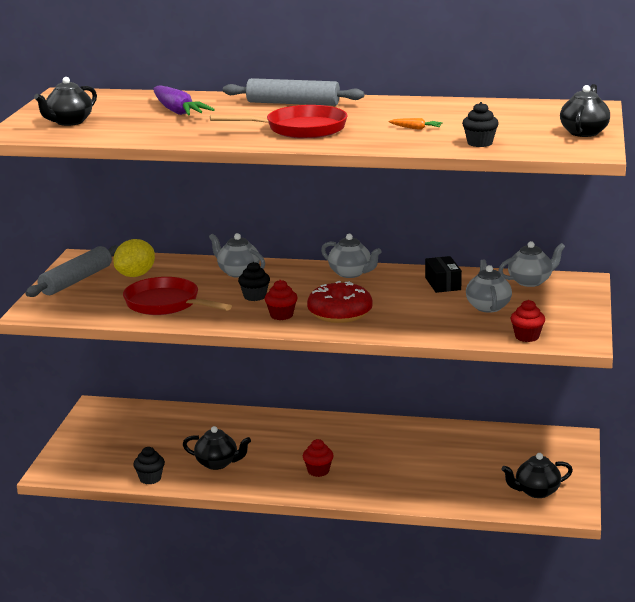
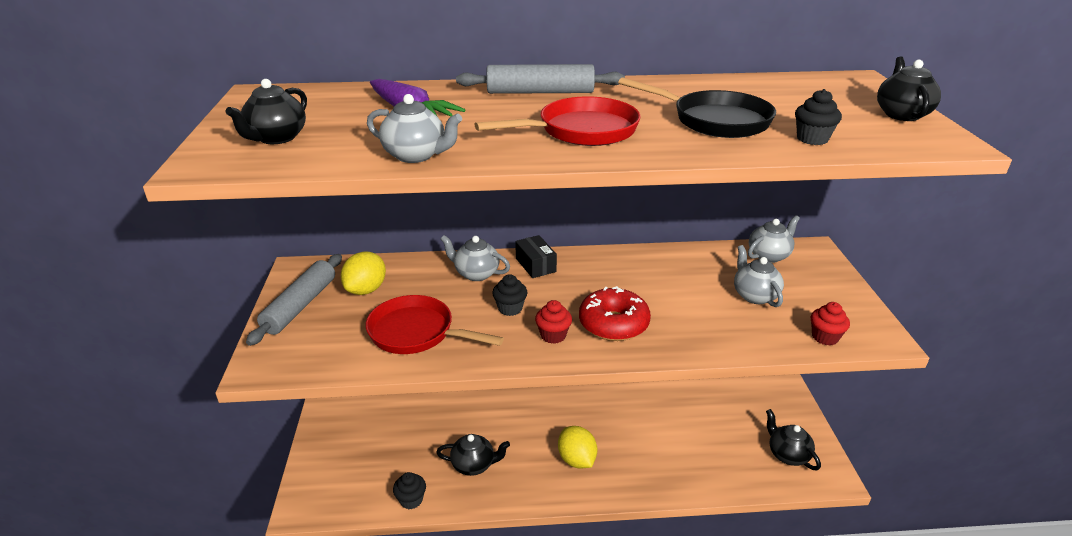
camera: 15 degrees left, 10 degrees up
(318, 471) = (576, 460): red cupcake -> yellow lemon
(350, 273) = (592, 263): grey teapot -> grey teapot (416, 155)
(416, 128) = (714, 121): orange carrot -> black pan
(443, 284) = (690, 267): black box -> black box (535, 265)
(536, 492) = (787, 454): black teapot -> black teapot turned 90 degrees clockwise

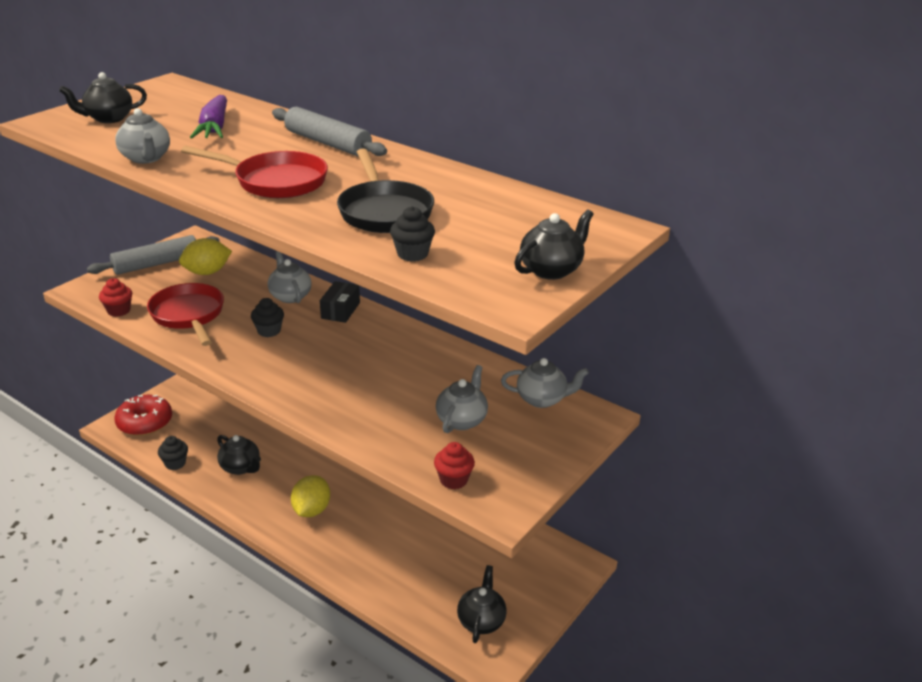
camera: 40 degrees right, 0 degrees up
(553, 335) = (263, 363): red cupcake -> red cupcake (119, 311)
(613, 324) = (315, 379): red donut -> red donut (145, 423)

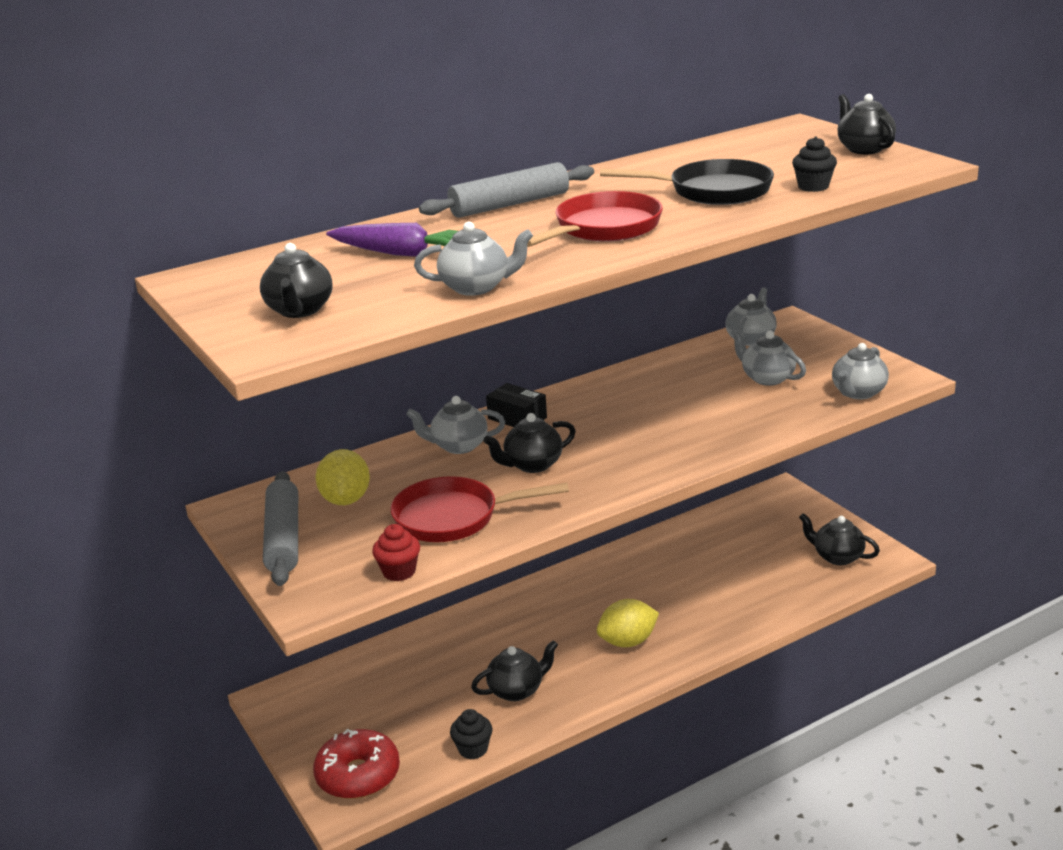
camera: 65 degrees left, 5 degrees down
(269, 331) = (532, 465): black cupcake -> black teapot
(311, 510) = (628, 642): yellow lemon -> yellow lemon turned 60 degrees counterclockwise
(453, 480) = (858, 393): red cupcake -> grey teapot

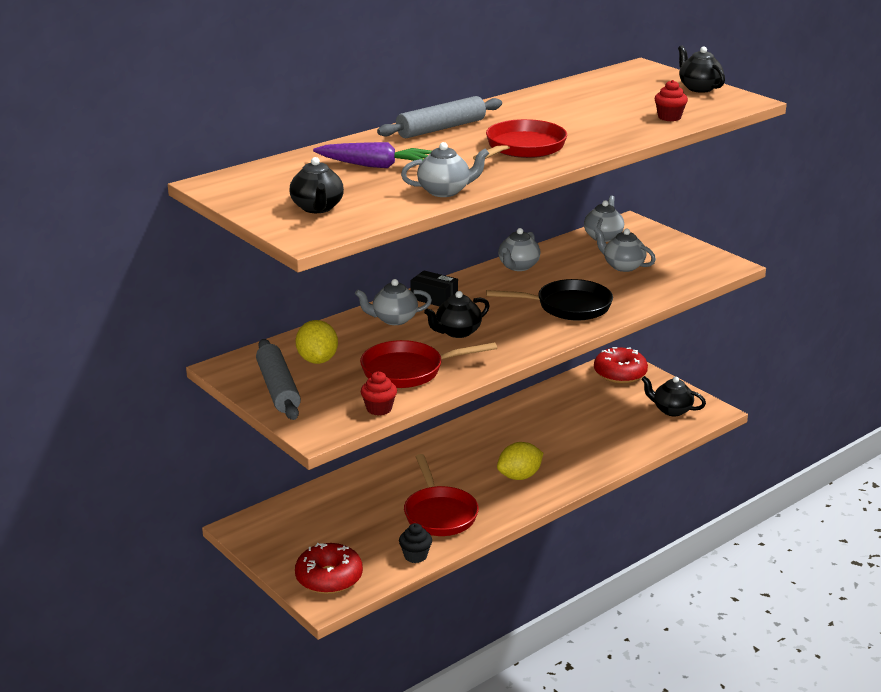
camera: 10 degrees left, 0 degrees up
(516, 690) = (439, 514): black teapot -> red pan
(713, 191) = (595, 120): black pan -> black pan (568, 306)
(780, 506) = (620, 373): none -> red donut
(813, 187) = (669, 117): black cupcake -> red cupcake
(858, 393) = (695, 276): grey teapot -> grey teapot (518, 266)

